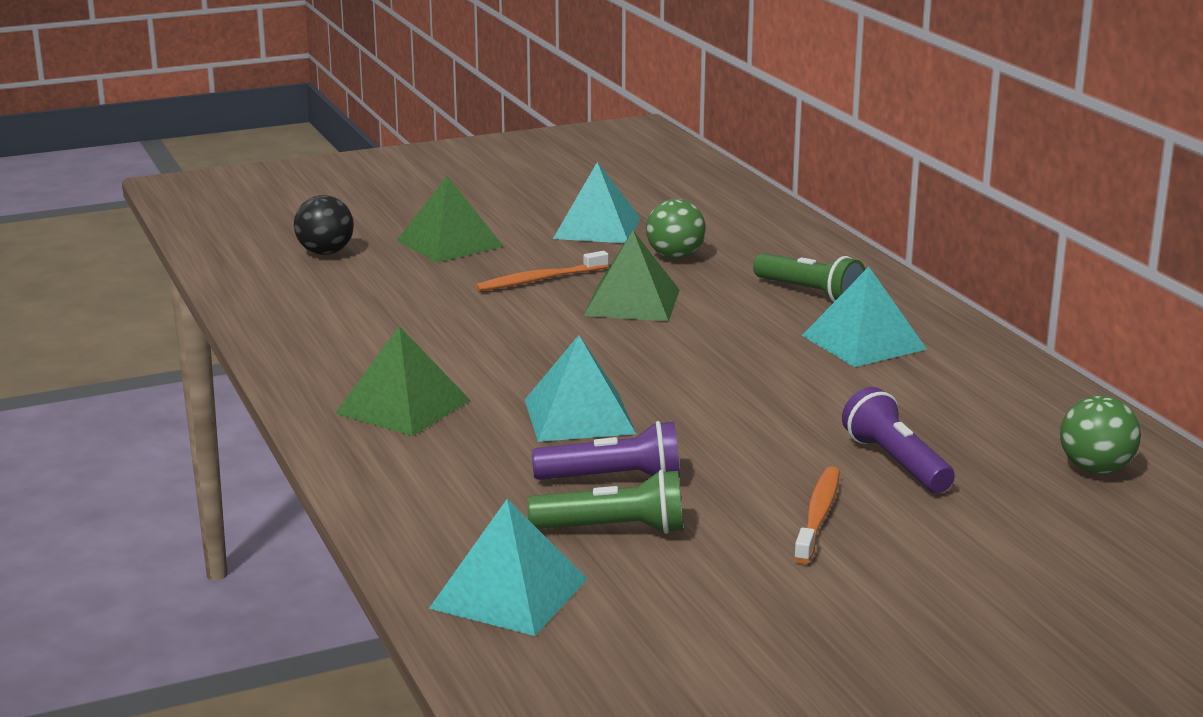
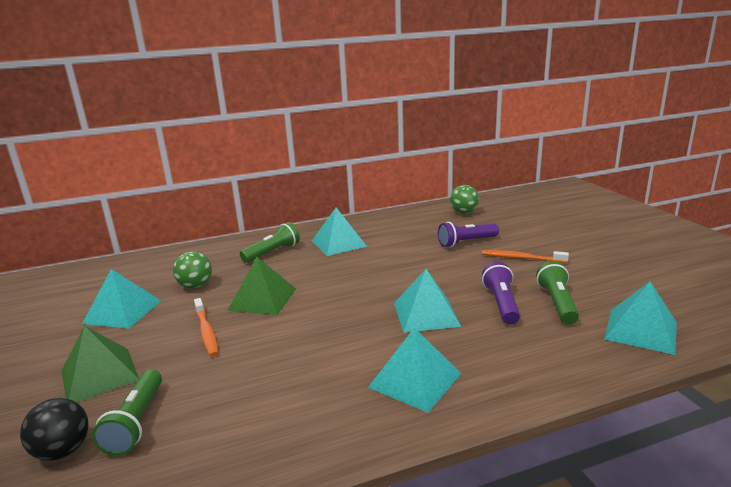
camera: 85 degrees left, 0 degrees up
(359, 273) = (136, 422): none -> green flashlight
(403, 406) = (415, 380): green pyramid -> turquoise pyramid

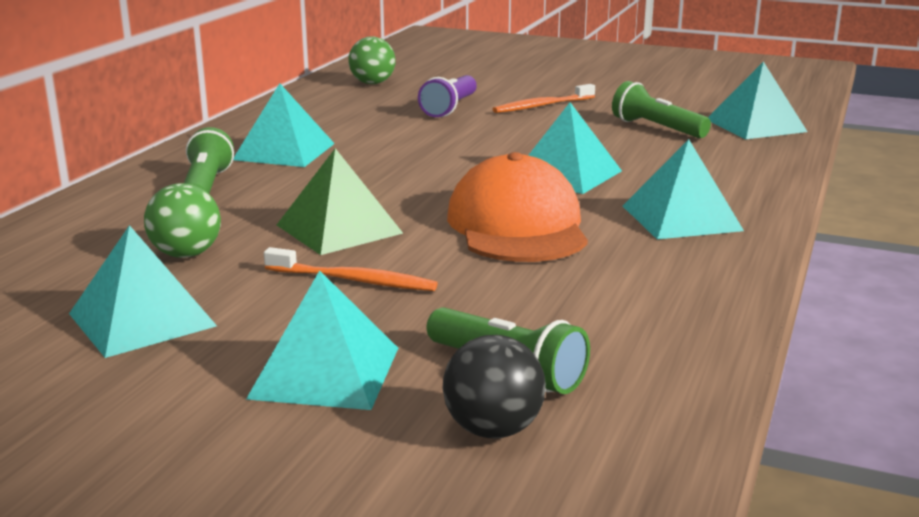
camera: 50 degrees left, 0 degrees up
(99, 375) = (325, 372): green pyramid -> turquoise pyramid
(327, 337) = (517, 226): none -> orange cap
(501, 303) = (613, 144): purple flashlight -> none

